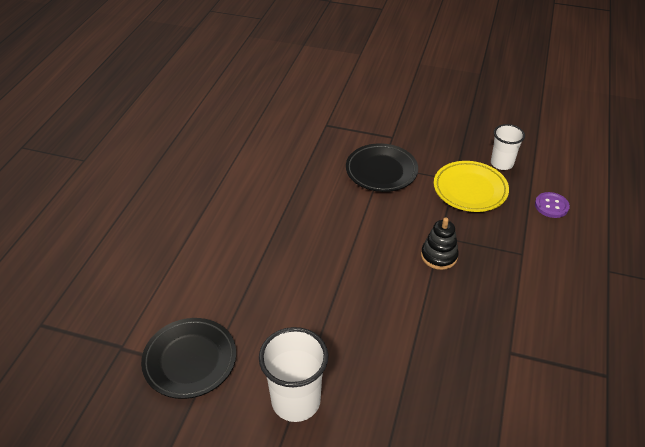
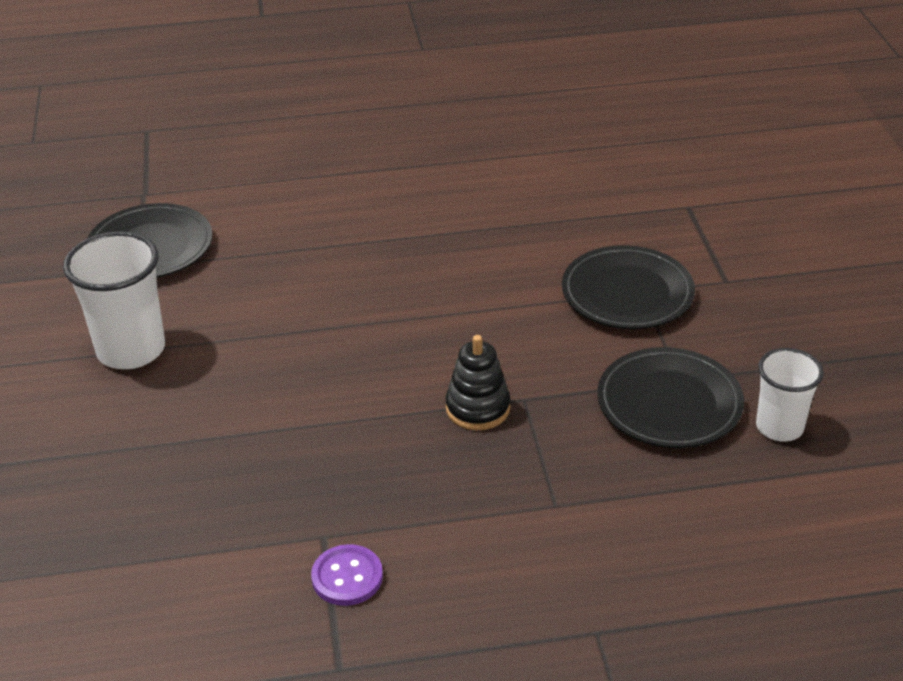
camera: 65 degrees right, 5 degrees down
(470, 189) = (669, 404): yellow plate -> black plate
(551, 206) = (715, 519): purple button -> purple button (347, 577)

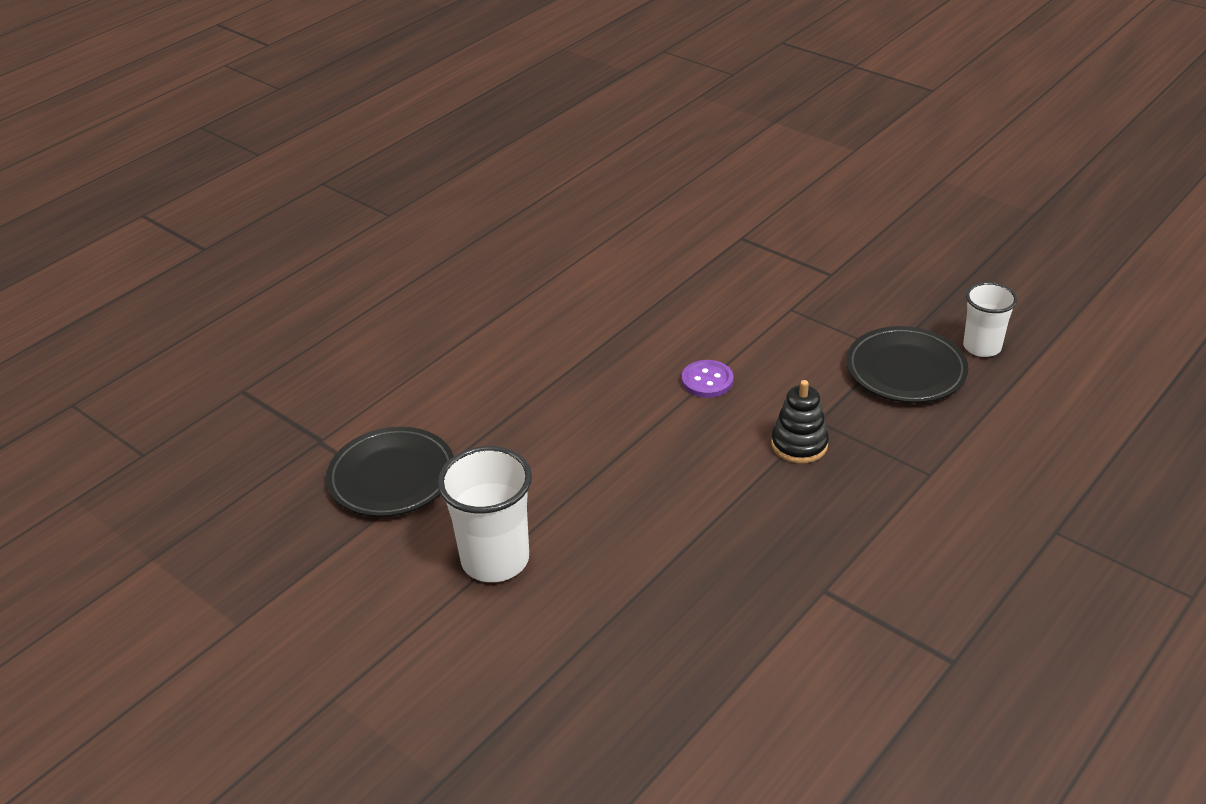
camera: 40 degrees left, 0 degrees up
(347, 577) = (876, 603): purple button -> purple button (707, 381)
(627, 294) = (784, 316): black plate -> none

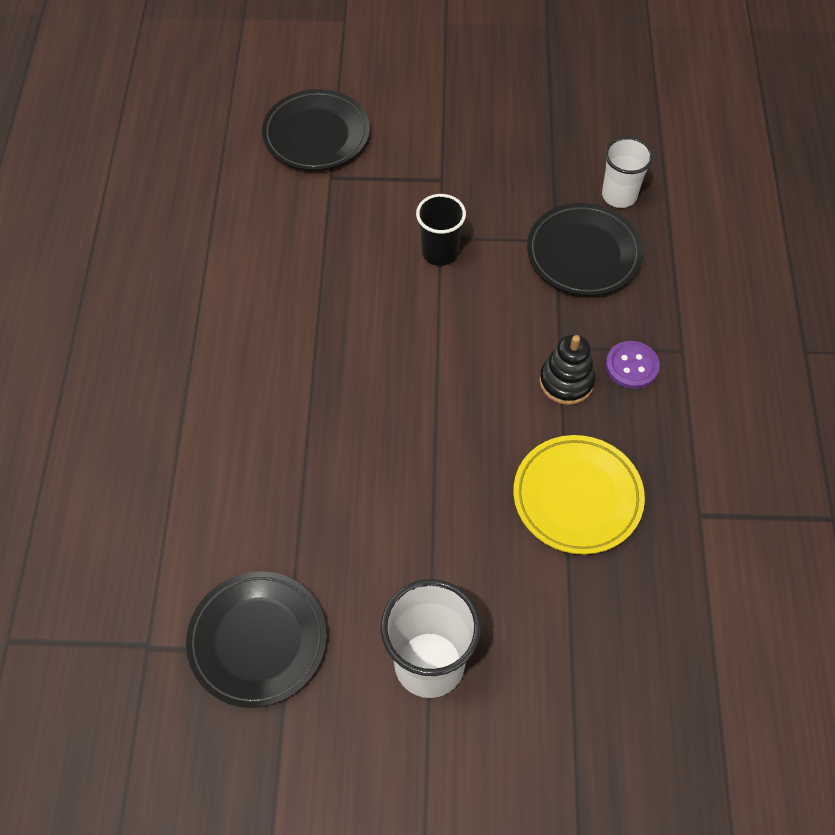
camera: 40 degrees left, 20 degrees up
(707, 381) = (438, 358): purple button -> purple button (632, 366)
(726, 522) = (577, 497): none -> yellow plate
(757, 209) = (316, 135): none -> black plate
(780, 317) = (439, 252): none -> black cup

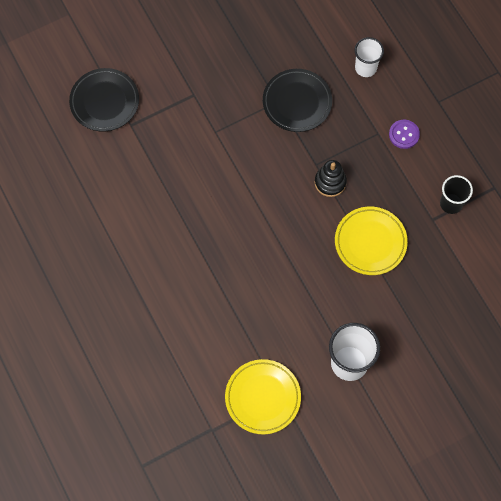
camera: 30 degrees left, 10 degrees up
(258, 641) = (262, 397): black plate -> yellow plate
(439, 252) = (220, 141): black cup -> black cup (451, 203)
(619, 195) = (296, 55): white cup -> white cup (365, 68)
(632, 366) = (358, 156): purple button -> purple button (404, 134)

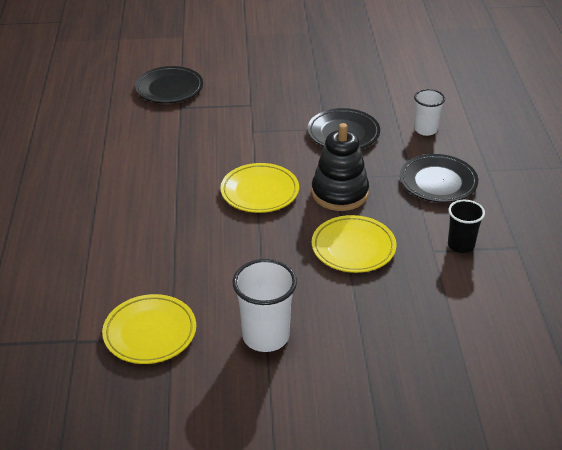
camera: 25 degrees right, 30 degrees down
(263, 208) = (260, 192): none -> yellow plate
(330, 182) = (339, 193): black stacking toy -> black stacking toy, size x1.62
(404, 134) = (438, 182): purple button -> black plate

